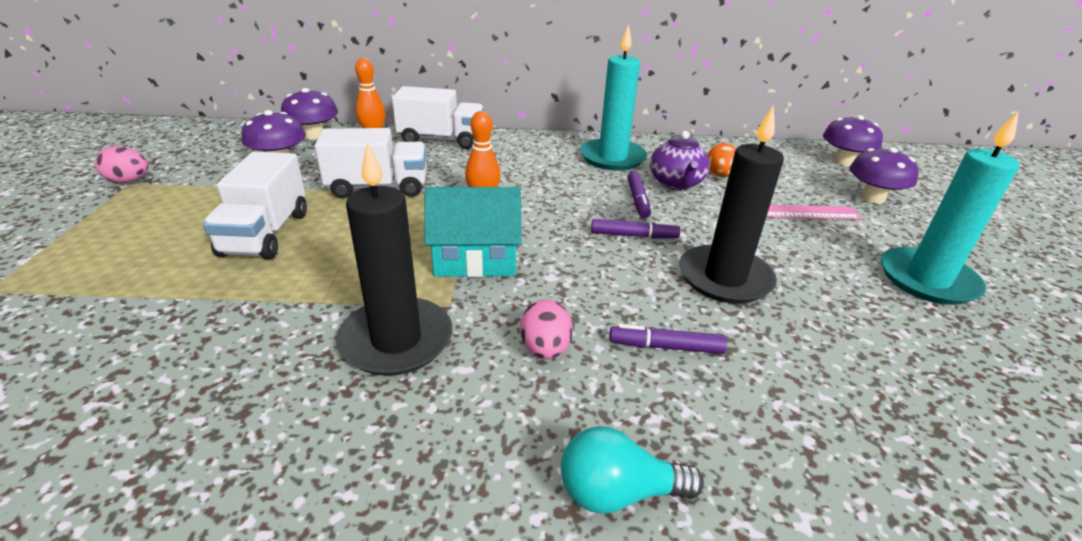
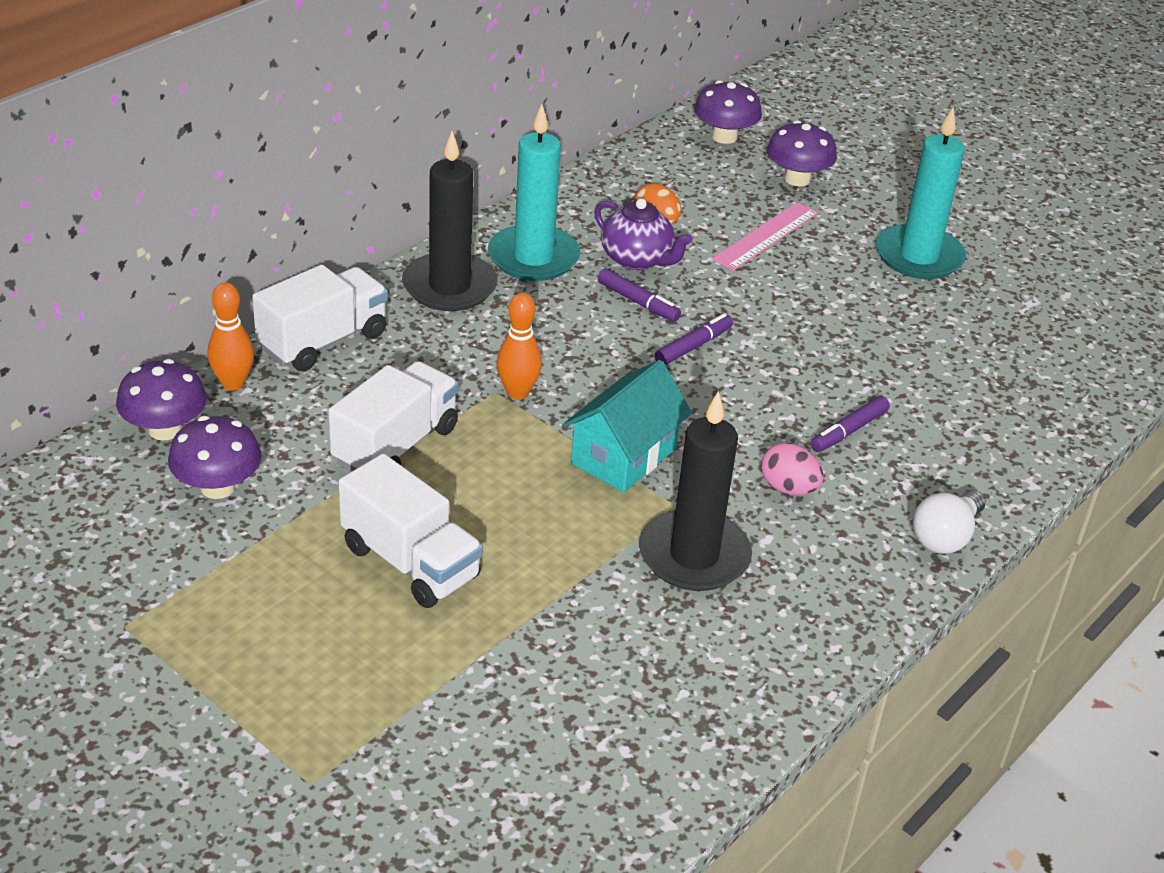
camera: 50 degrees left, 5 degrees up
(129, 181) = (118, 625): pink egg -> none
(618, 492) = (945, 537): turquoise light bulb -> white light bulb
(724, 278) = (807, 345): black candle -> black candle (449, 287)

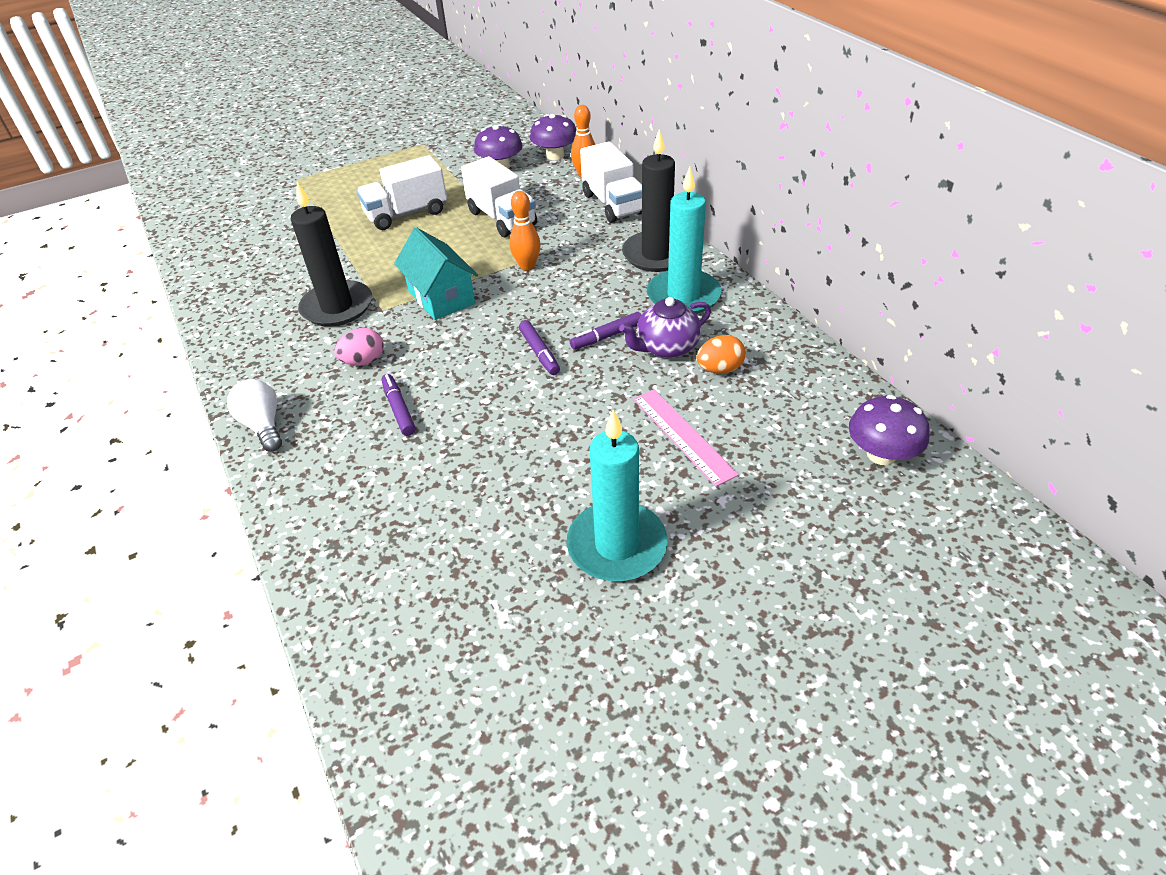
camera: 115 degrees right, 5 degrees up
(797, 179) = (787, 490): purple mushroom -> none

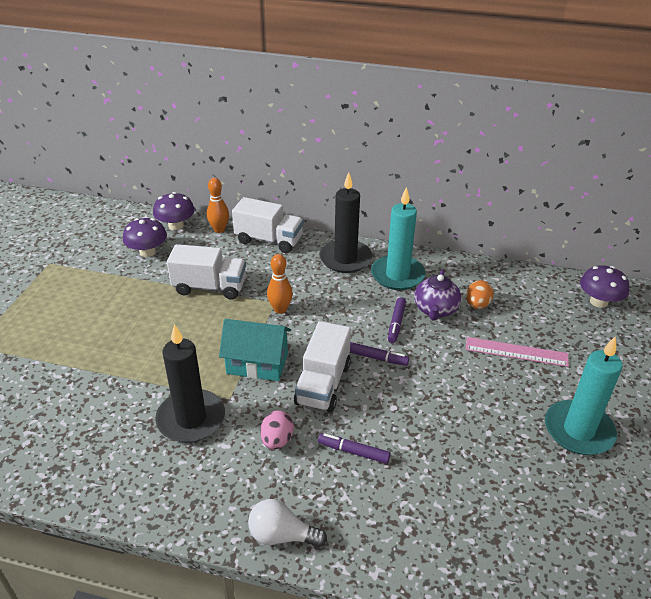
camera: 50 degrees left, 5 degrees down
(406, 214) = (129, 322): white truck -> white truck (323, 384)

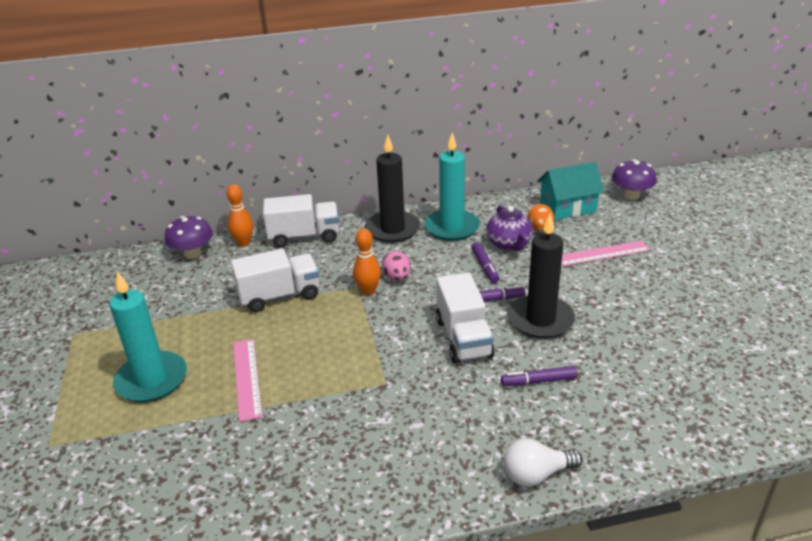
camera: 25 degrees left, 5 degrees down
(134, 349) = (247, 378): none -> pink ruler
(147, 252) = (182, 286): purple mushroom -> none
(191, 419) = (364, 415): black candle -> black candle (540, 320)
(257, 363) = (387, 344): turquoise house -> turquoise house (567, 208)
(277, 440) = (463, 400): pink egg -> pink egg (397, 277)
(578, 430) = (697, 294): turquoise candle -> turquoise candle (152, 380)

